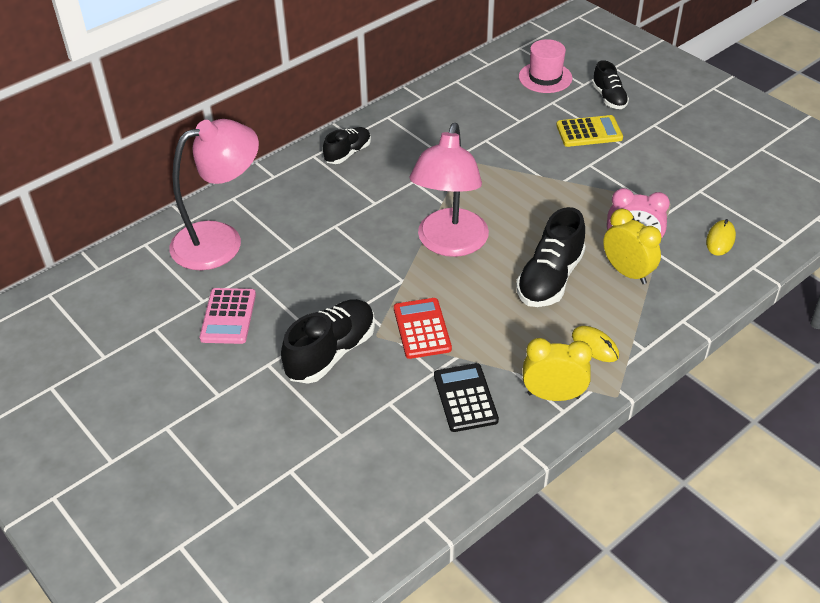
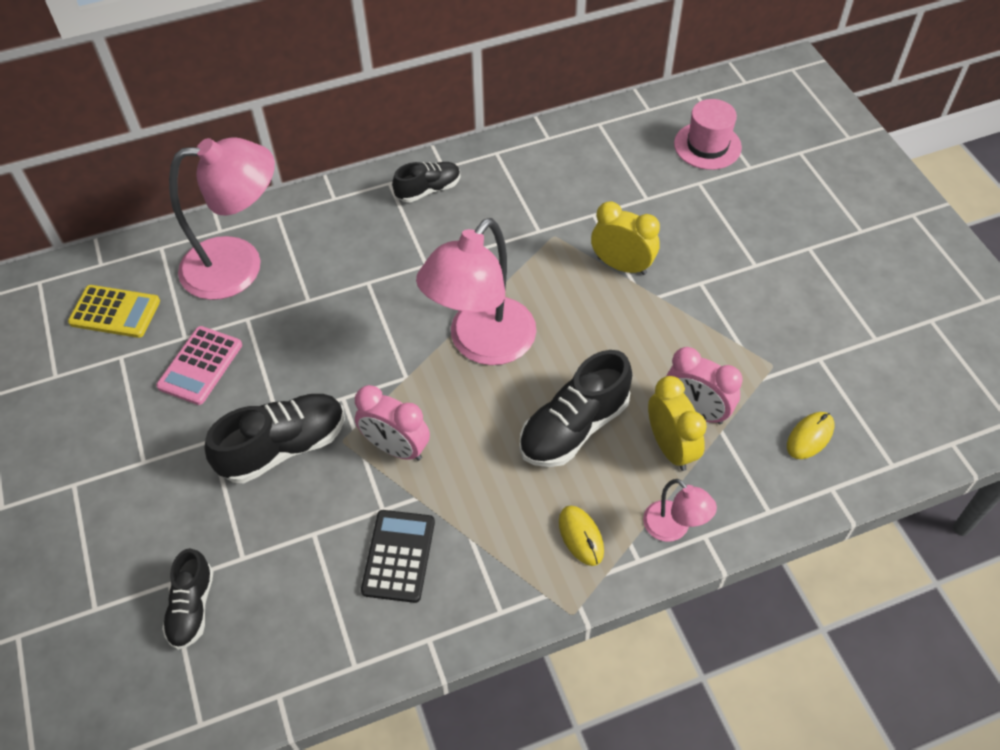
camera: 20 degrees right, 10 degrees up
(422, 329) = (396, 448): red calculator -> pink clock
(553, 395) = (499, 587): yellow clock -> yellow clock (622, 266)
(589, 132) = (722, 237): yellow calculator -> yellow calculator (115, 312)
(609, 98) = (771, 195): black shoe -> black shoe (192, 607)
(658, 322) = (673, 528): none -> pink lamp

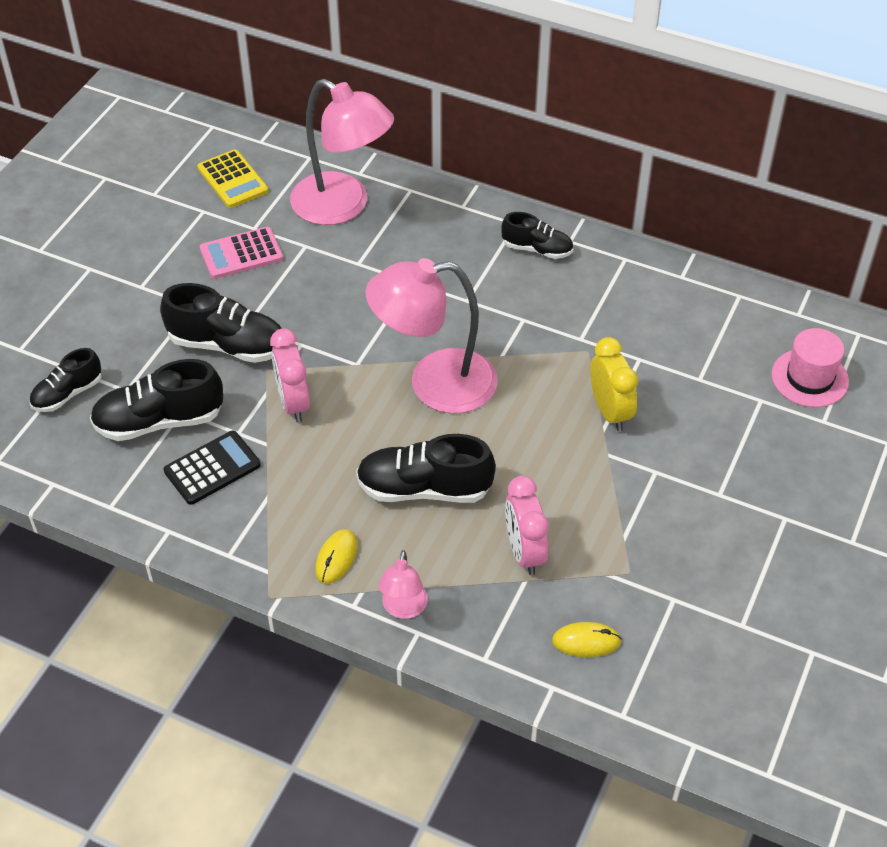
camera: 45 degrees right, 5 degrees down
(305, 558) = (159, 421): none -> black shoe
(670, 447) = (473, 559): yellow clock -> none

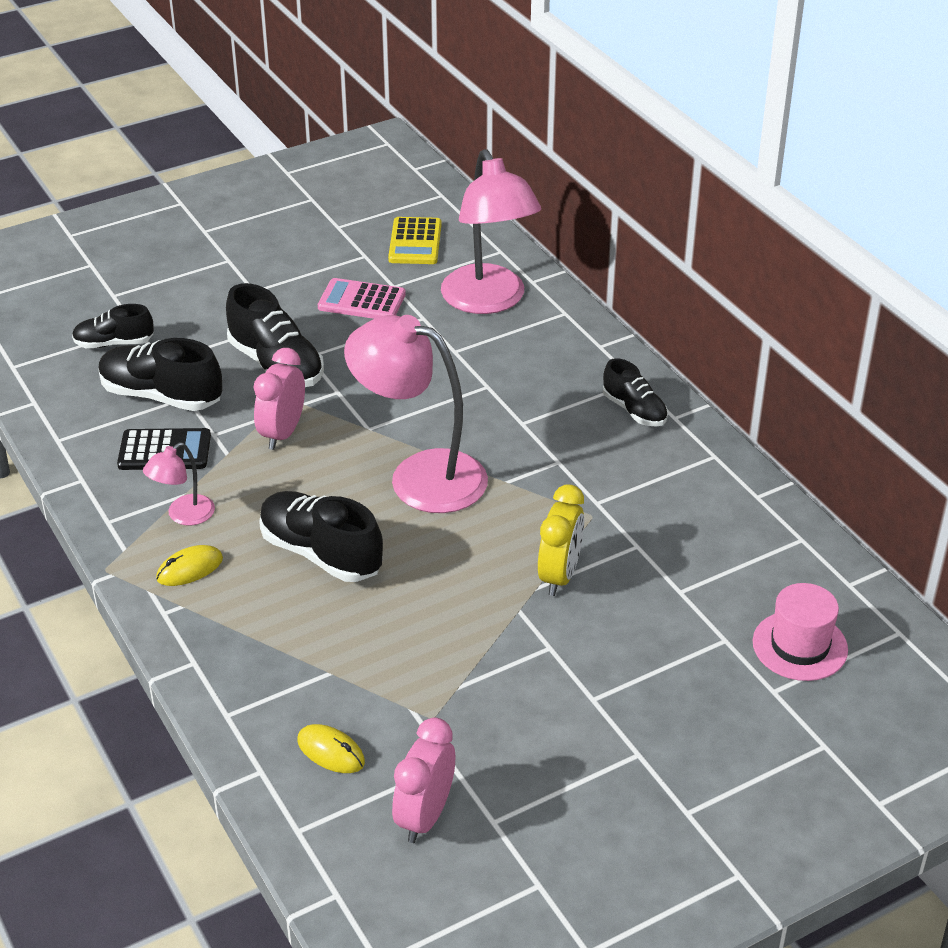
camera: 35 degrees right, 10 degrees down
(403, 608) = (202, 637): pink lamp -> pink lamp (183, 515)
(524, 552) = (354, 649): pink clock -> pink clock (424, 816)

